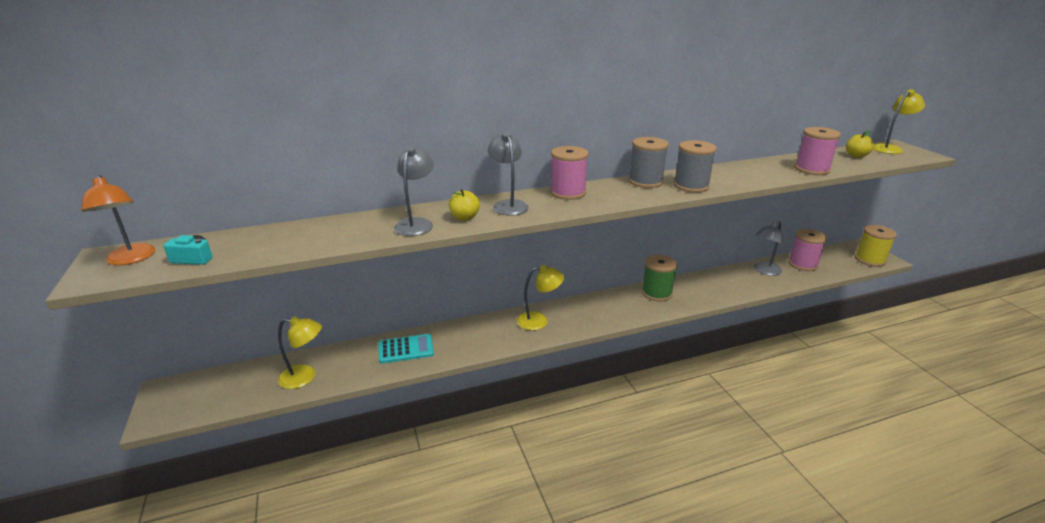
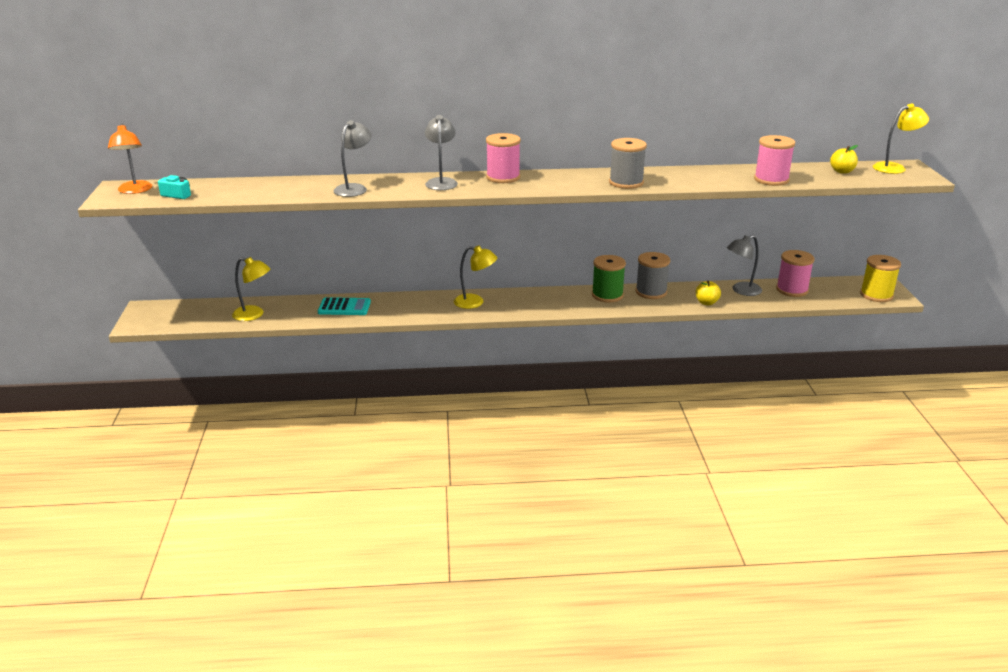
camera: 15 degrees right, 0 degrees up
(464, 217) = (396, 188): yellow apple -> yellow apple (706, 303)
(645, 182) = (586, 175): grey spool -> grey spool (651, 292)

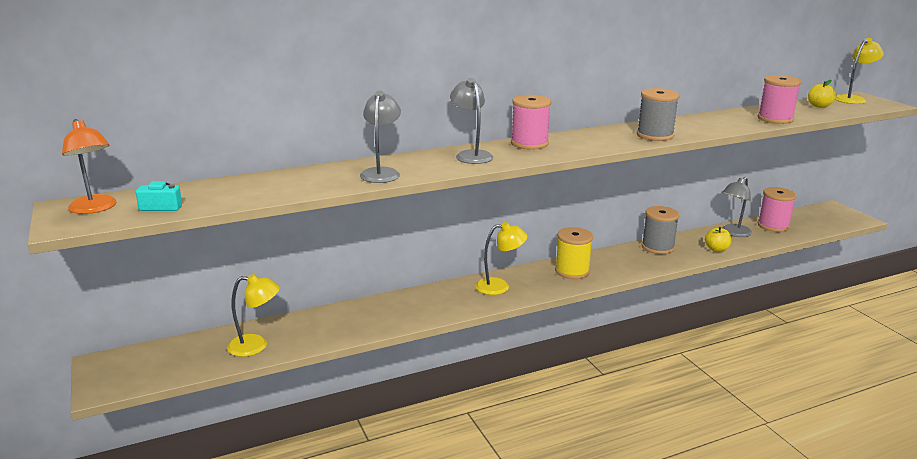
camera: 20 degrees left, 5 degrees down
(344, 307) = (360, 317): turquoise calculator -> none
(607, 295) = (621, 257): green spool -> none
(876, 295) = (843, 220): yellow spool -> yellow spool (572, 271)

